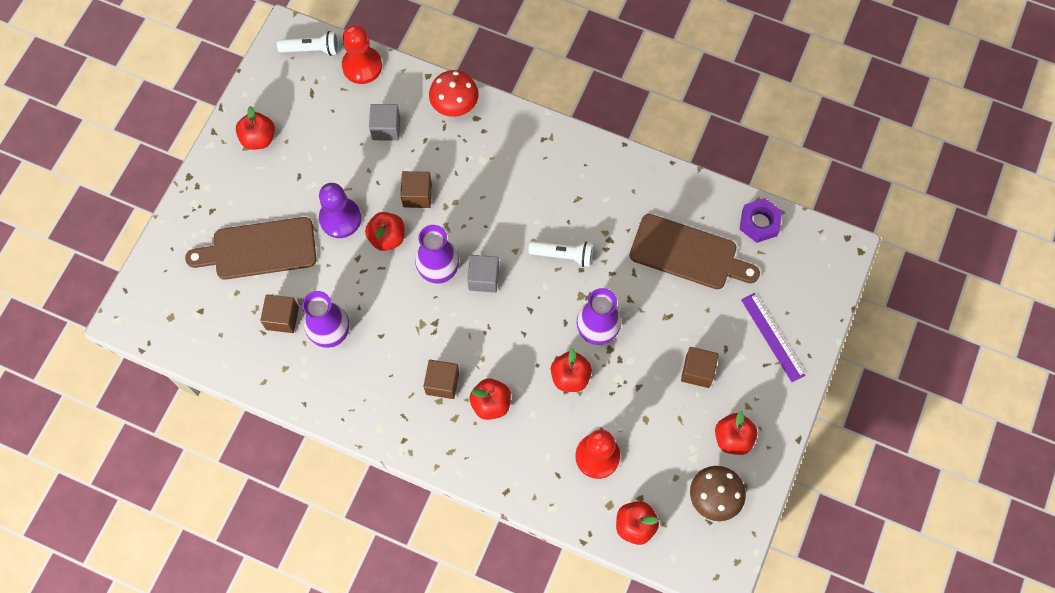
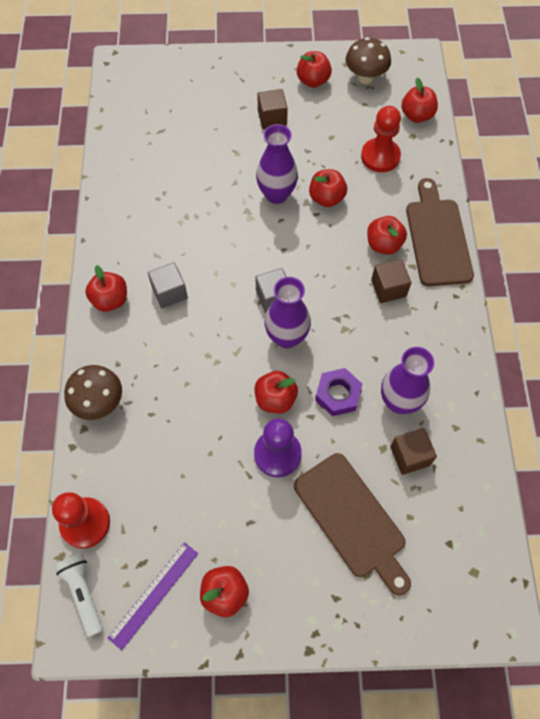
camera: 115 degrees left, 5 degrees down
(386, 128) = (153, 459): grey cube -> grey cube (169, 292)
(417, 195) = (216, 392): brown cube -> none
(455, 106) = (99, 403): red mushroom -> brown mushroom
(548, 145) = (110, 300): none -> red apple
(563, 255) = (218, 244): white flashlight -> none
(688, 254) = (171, 157): brown cutting board -> brown cutting board (437, 238)
(759, 223) = (119, 120): purple nut -> purple nut (338, 394)
(772, 337) = (217, 82): purple ruler -> purple ruler (154, 595)

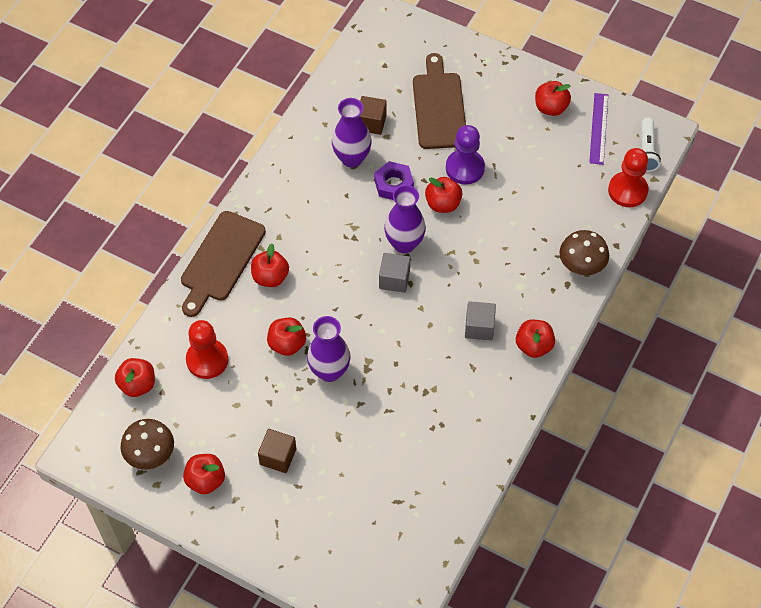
camera: 150 degrees left, 5 degrees down
(154, 595) = (598, 128): purple ruler -> purple ruler turned 60 degrees counterclockwise
(388, 288) = (295, 240): brown cube -> none

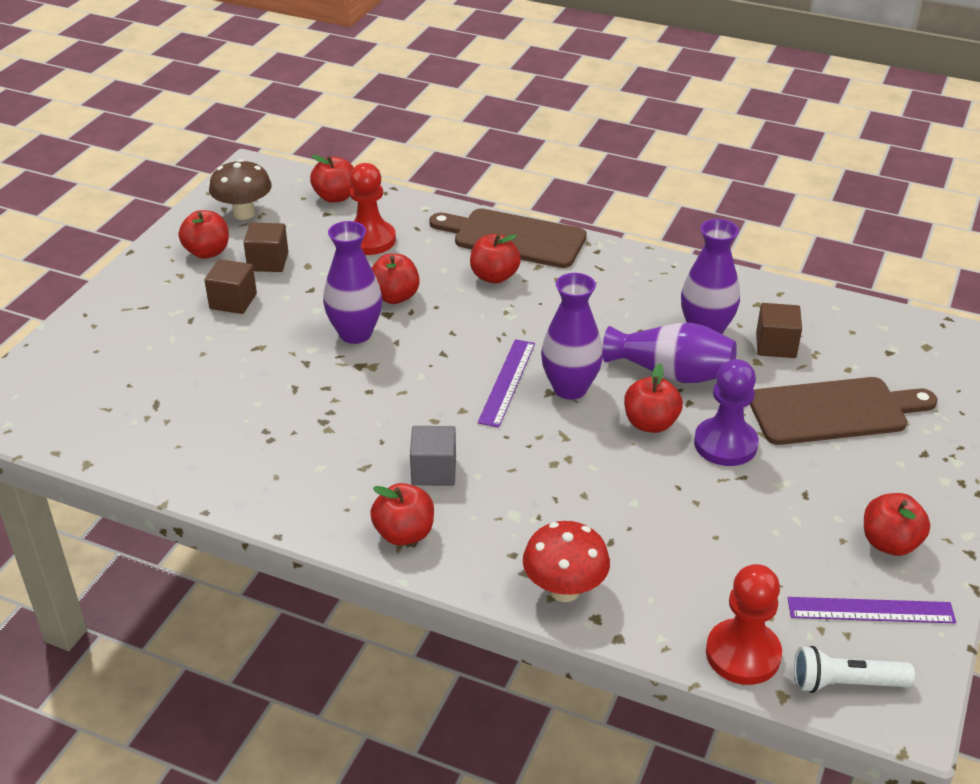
camera: 85 degrees right, 20 degrees down
(227, 433) = (268, 262): none -> brown cube
(393, 184) = (671, 373): purple nut -> purple vase
(394, 279) = (507, 382): grey cube -> purple ruler
(581, 266) = (564, 590): brown mushroom -> red mushroom

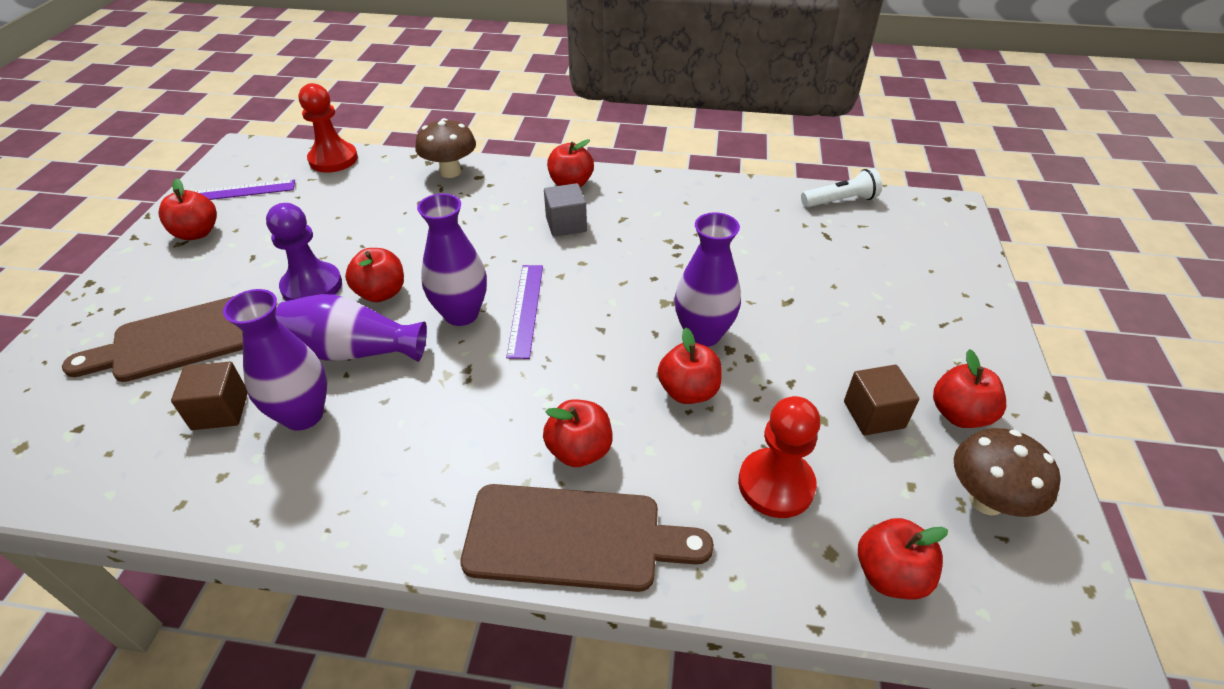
camera: 165 degrees right, 5 degrees up
(233, 301) = (860, 349): brown cube -> none
(564, 590) = (450, 172): red mushroom -> brown mushroom
(845, 683) = (271, 156): white flashlight -> white flashlight (840, 201)

